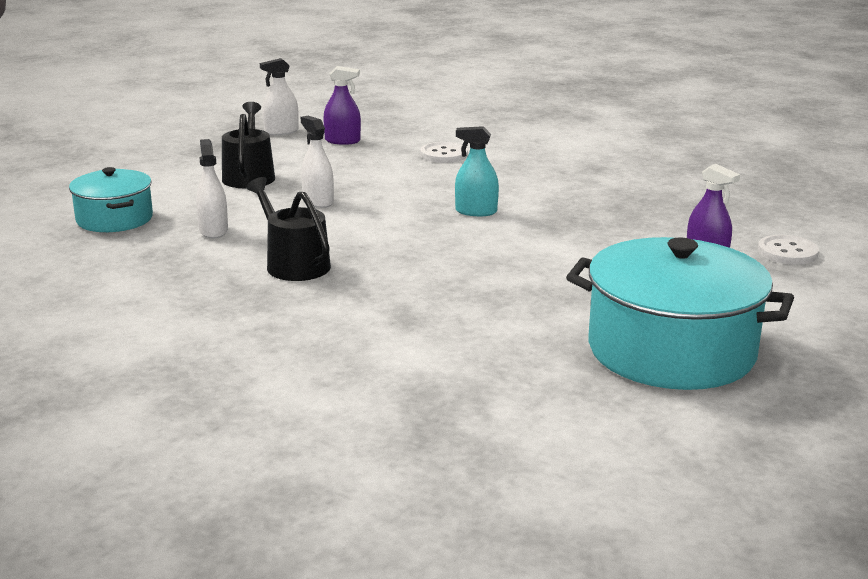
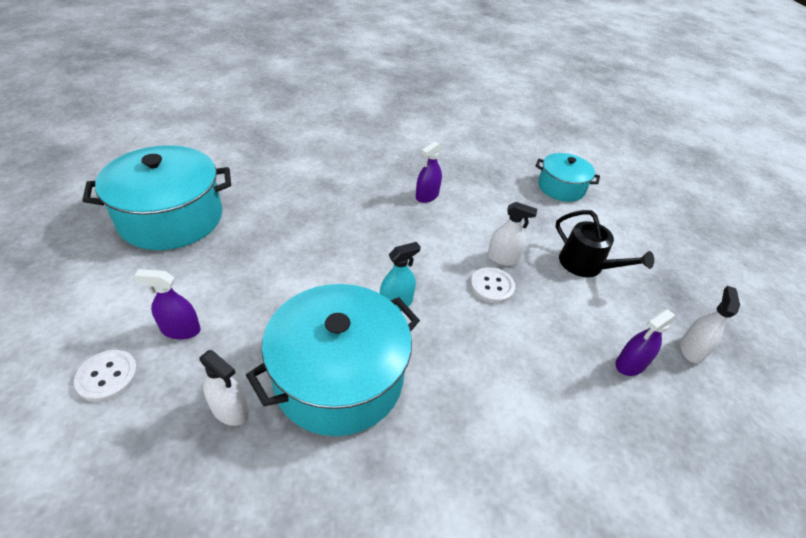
camera: 135 degrees right, 20 degrees up
(213, 231) = (504, 202): white spray bottle -> white spray bottle (230, 410)
(293, 264) = (427, 196): black watering can -> purple spray bottle
(443, 154) = (528, 393): white button -> white button (492, 286)
(580, 197) = (339, 377): none -> turquoise pot

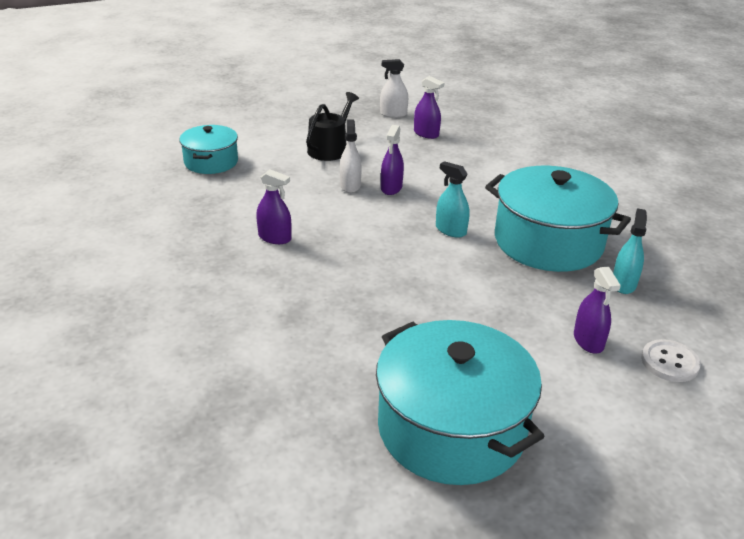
camera: 105 degrees left, 10 degrees down
(230, 410) = (623, 284): white spray bottle -> turquoise spray bottle
(492, 286) = (391, 188): white button -> purple spray bottle

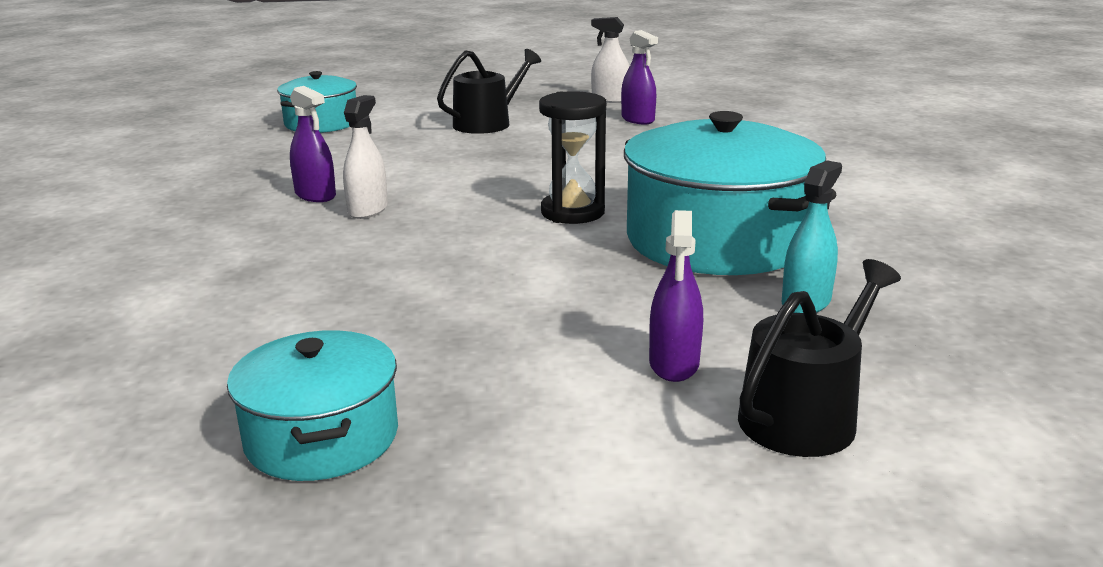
camera: 20 degrees right, 10 degrees down
(350, 185) = (475, 157): white spray bottle -> white spray bottle (368, 210)
(391, 188) = (531, 164): purple spray bottle -> none
(450, 230) = (572, 212): turquoise spray bottle -> black hourglass
(451, 428) = (322, 437): turquoise pot -> turquoise pot, size x0.57
(669, 362) = (805, 415): white button -> black watering can

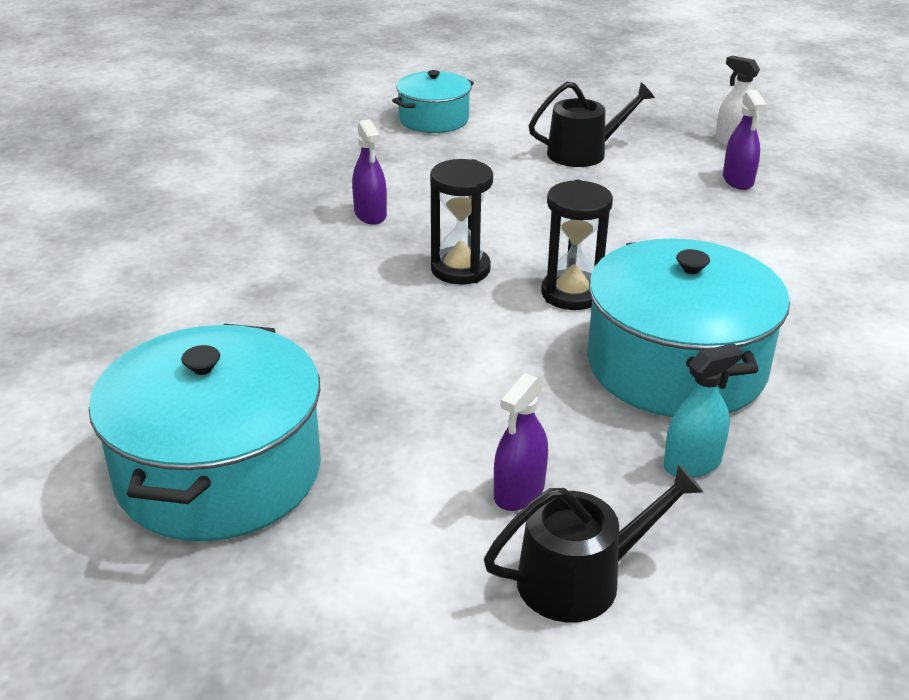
camera: 25 degrees right, 10 degrees up
(322, 437) = (219, 472): turquoise pot -> turquoise pot, size x1.76
(368, 210) = (400, 244): white spray bottle -> none
(448, 216) = (460, 269): none -> black hourglass

